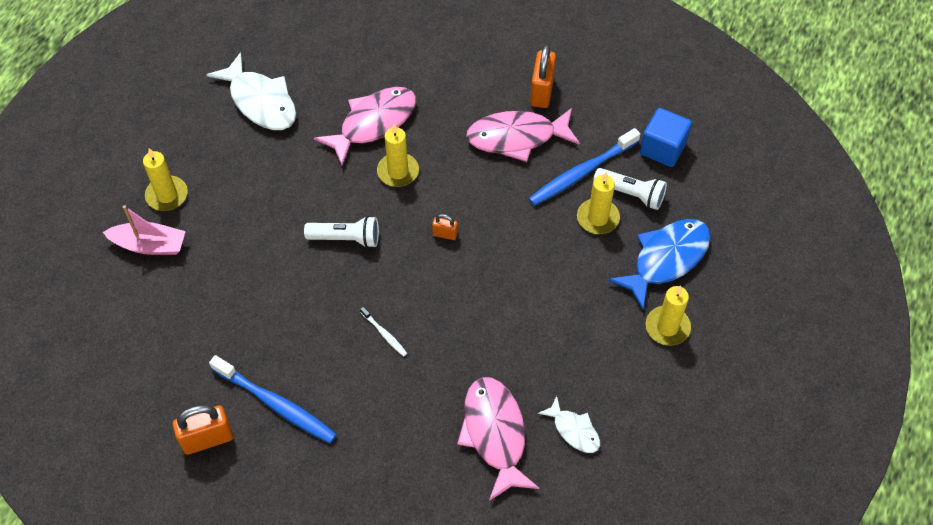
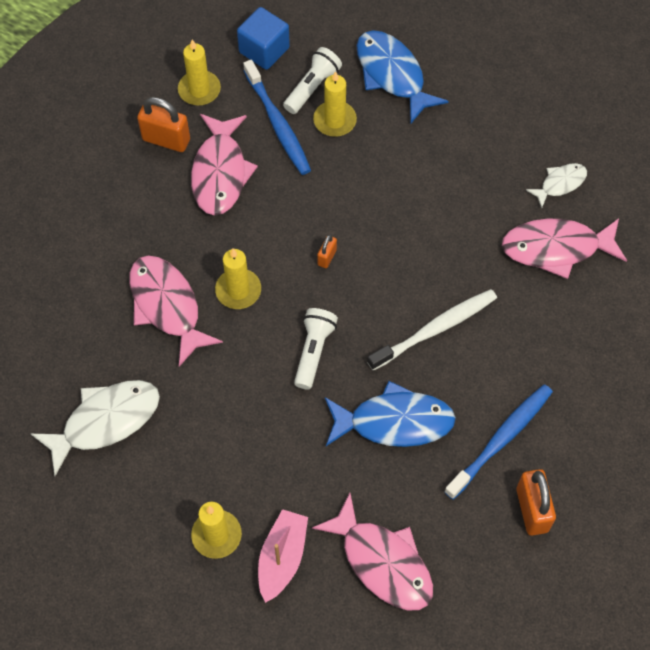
camera: 80 degrees left, 5 degrees up
(150, 321) = (382, 562): none -> pink fish
(284, 312) = (394, 422): none -> blue fish
(384, 334) = (435, 329): white toothbrush -> white toothbrush, size x2.15
(667, 327) = (465, 89): yellow candle -> yellow candle (199, 90)

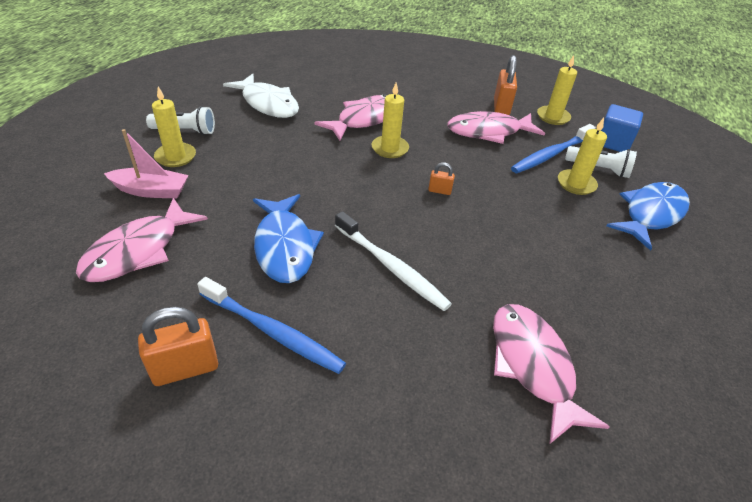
camera: 75 degrees right, 20 degrees down
(313, 351) = (346, 191): white flashlight -> white flashlight (185, 131)
(560, 184) = (621, 362): white fish -> none

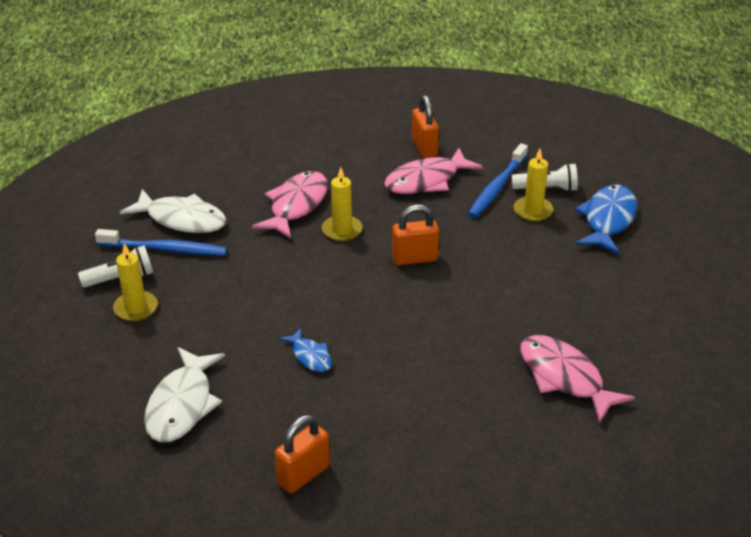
camera: 20 degrees left, 5 degrees down
(138, 251) = (182, 405): pink fish -> white fish
(151, 191) = (143, 349): pink boat -> none
(273, 332) = (351, 425): blue toothbrush -> blue toothbrush (165, 249)
(284, 246) = (310, 356): blue fish -> blue fish, size x0.55
(391, 267) = (414, 342): white toothbrush -> none
(439, 191) = (414, 258): orange padlock -> orange padlock, size x1.91
(553, 117) = (480, 143): yellow candle -> none
(612, 142) = (548, 155): blue cube -> none

